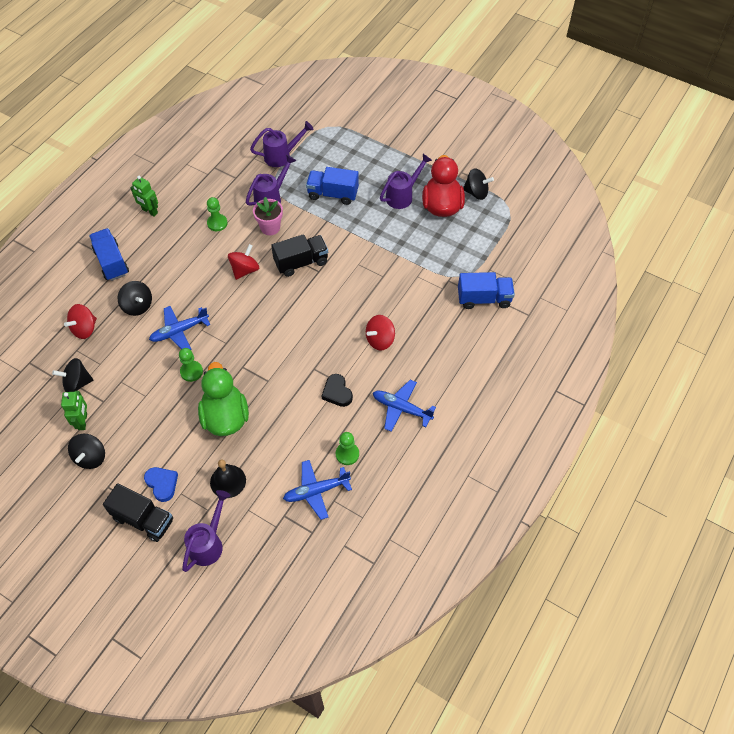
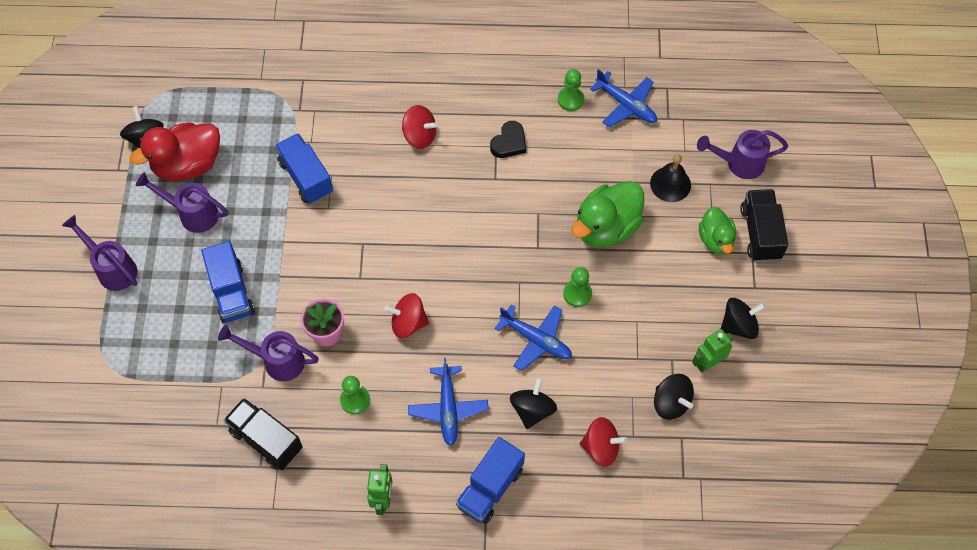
camera: 120 degrees left, 5 degrees up
(162, 484) = (715, 239): blue heart -> green duck
(282, 156) = (194, 391): purple watering can -> purple watering can (112, 268)
(301, 262) = (360, 268): black truck -> black truck (266, 440)
(401, 408) = (489, 79): blue plane -> blue plane (448, 409)
(484, 298) = (305, 67): blue truck -> blue truck (306, 177)

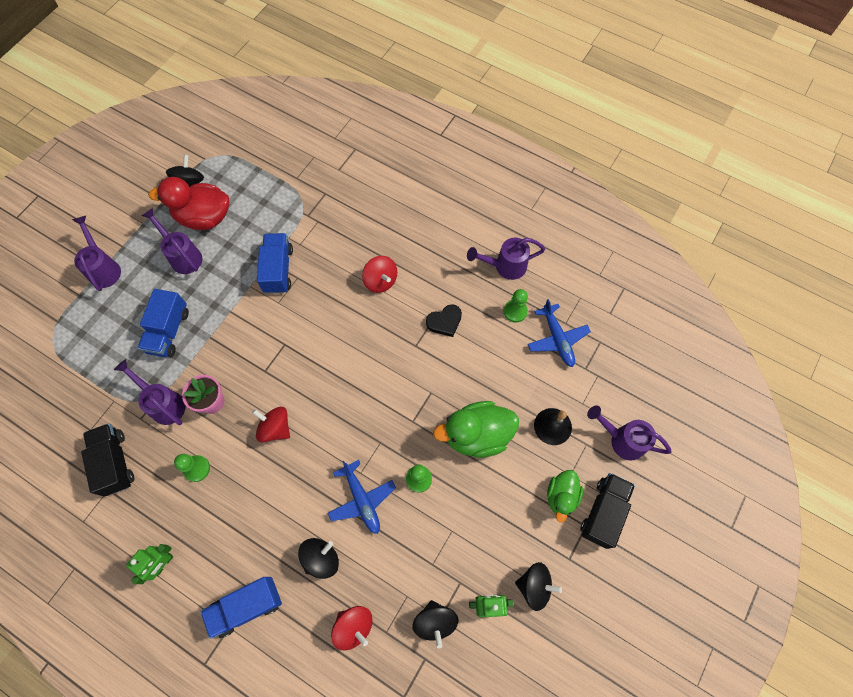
camera: 30 degrees right, 5 degrees up
(448, 409) = (258, 518): blue plane -> none
(534, 63) = (505, 266): none -> purple watering can

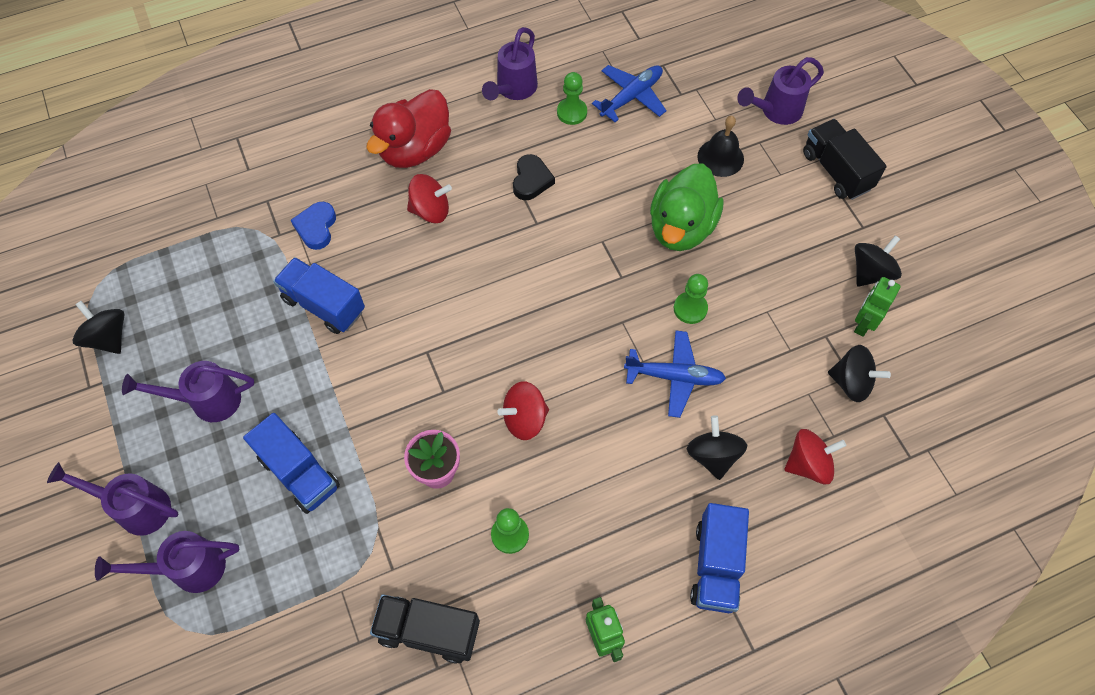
camera: 55 degrees left, 5 degrees down
(163, 403) = (394, 530): purple watering can -> purple watering can (188, 569)
(204, 217) = (174, 347): red duck -> red duck (415, 149)
(325, 230) = (316, 227): none -> blue heart
(557, 339) = (631, 97): blue plane -> blue plane turned 60 degrees counterclockwise
(561, 496) = (797, 195): green duck -> none

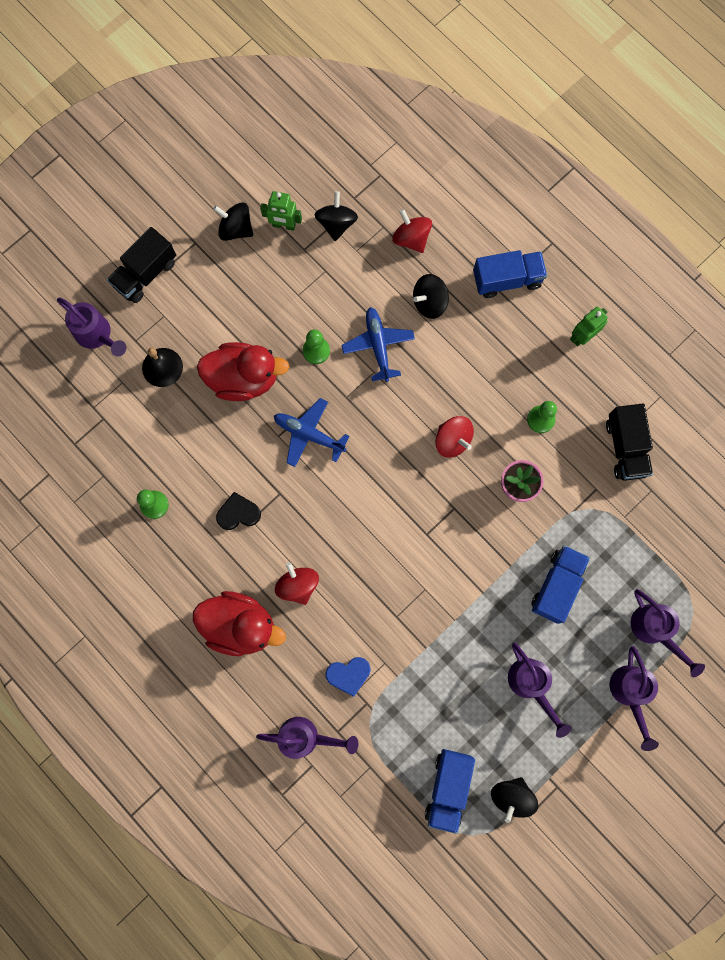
camera: 110 degrees left, 15 degrees up
(324, 305) = (417, 633): blue truck -> blue truck (448, 788)
(513, 90) = (145, 565): purple watering can -> purple watering can (306, 737)
(631, 97) = (120, 459): blue plane -> blue plane (309, 434)
(681, 227) = (243, 378): green duck -> red duck

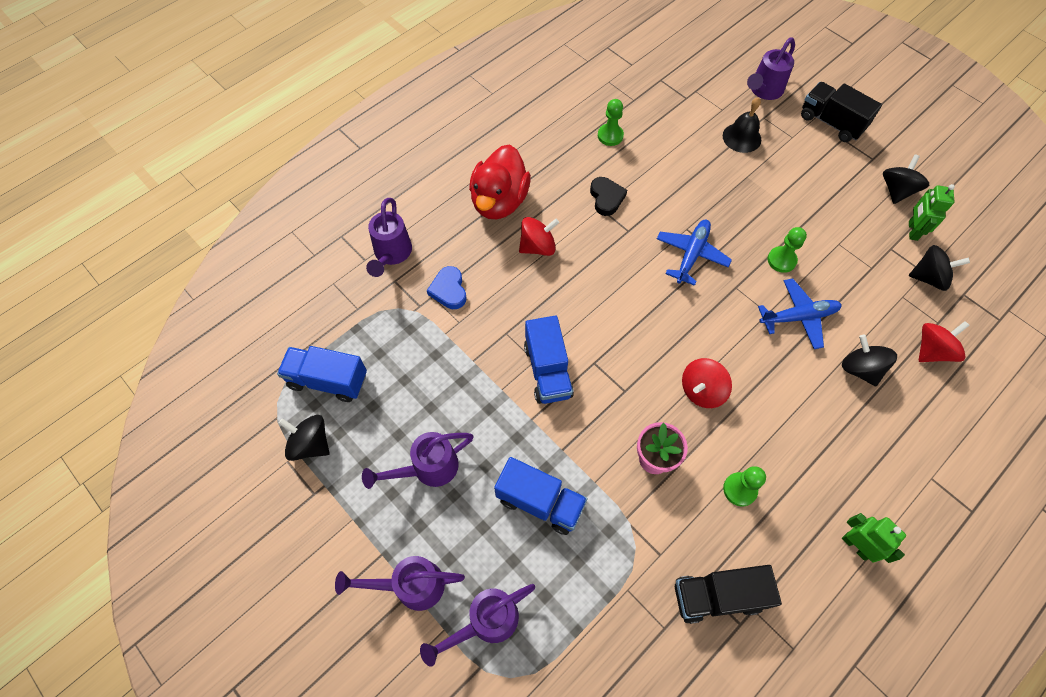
camera: 90 degrees right, 15 degrees down
(243, 378) = (741, 199): red duck -> none
(507, 280) = (909, 455): blue truck -> blue truck (548, 370)

